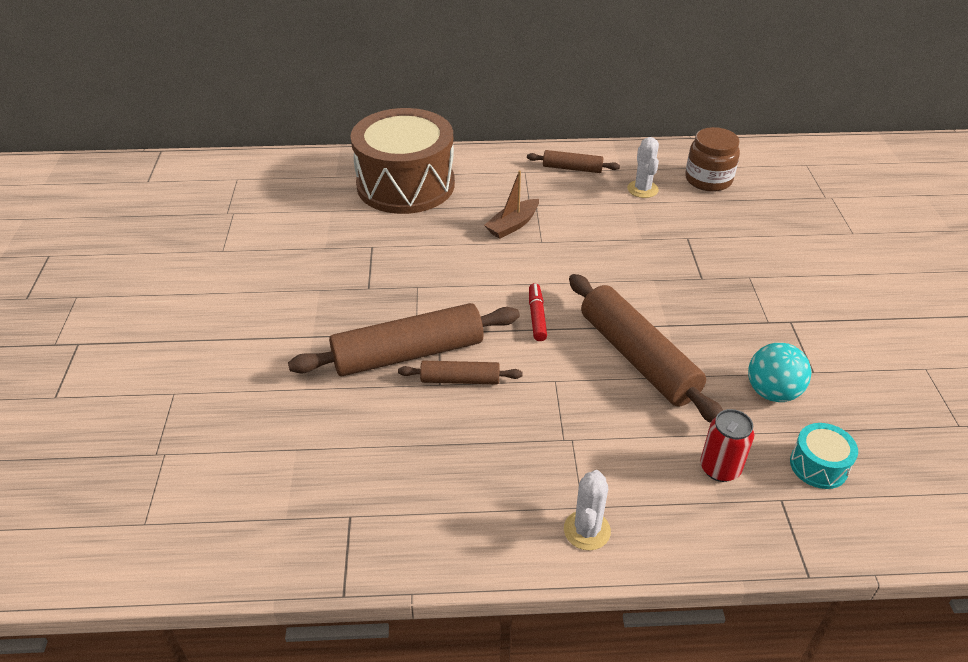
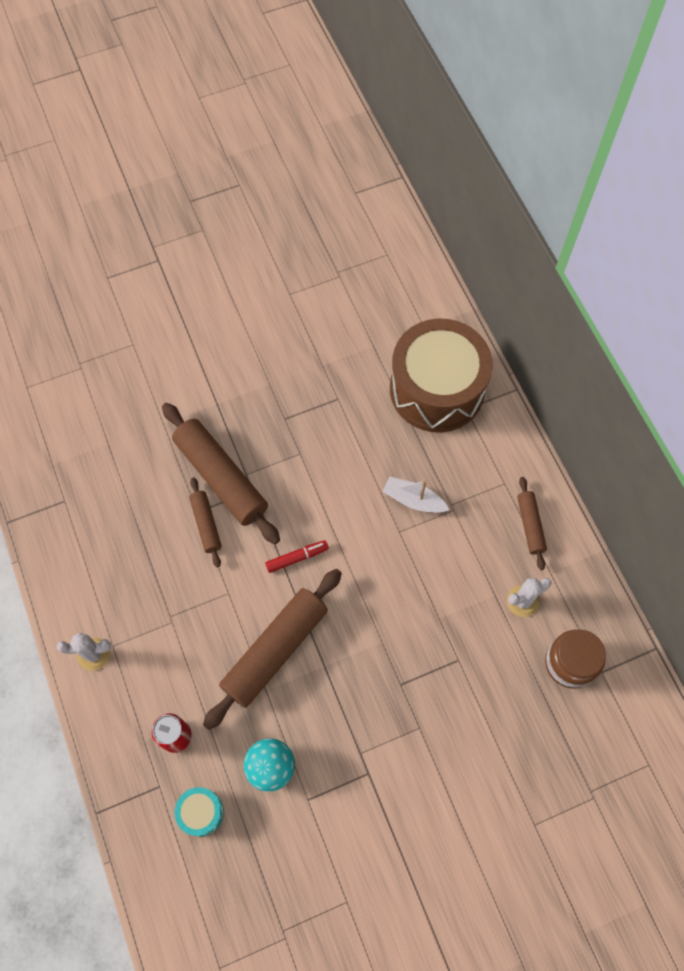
camera: 70 degrees right, 25 degrees up
(512, 225) = (413, 500): brown boat -> white boat

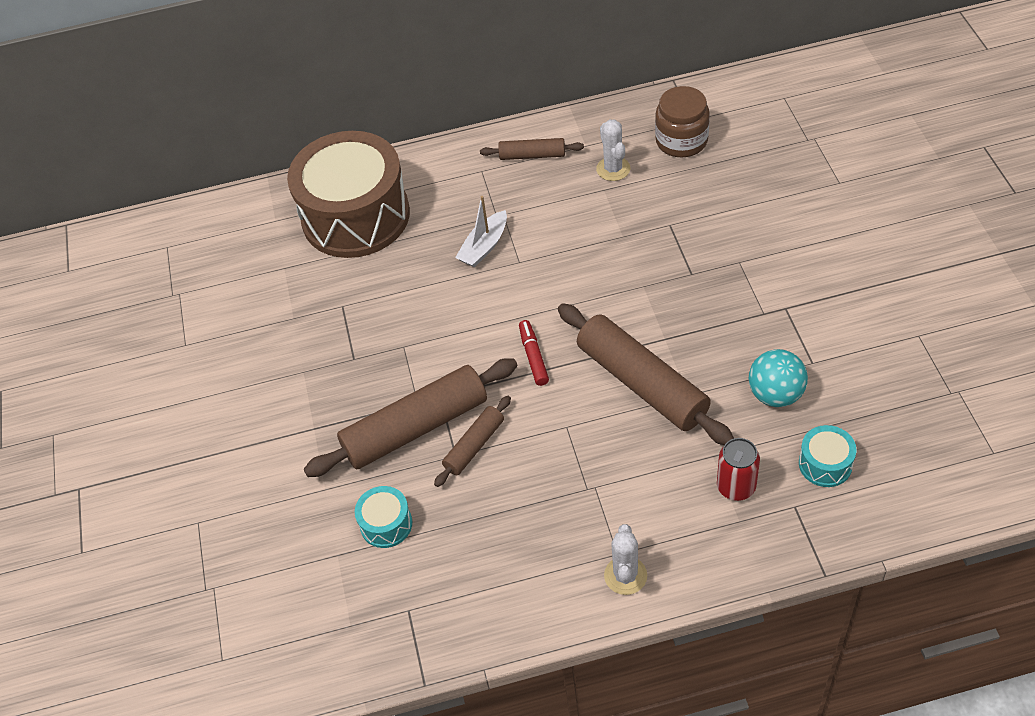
camera: 75 degrees left, 15 degrees down
(134, 472) = (386, 524): none -> turquoise drum
(206, 524) = (474, 446): brown rolling pin -> brown rolling pin turned 45 degrees counterclockwise

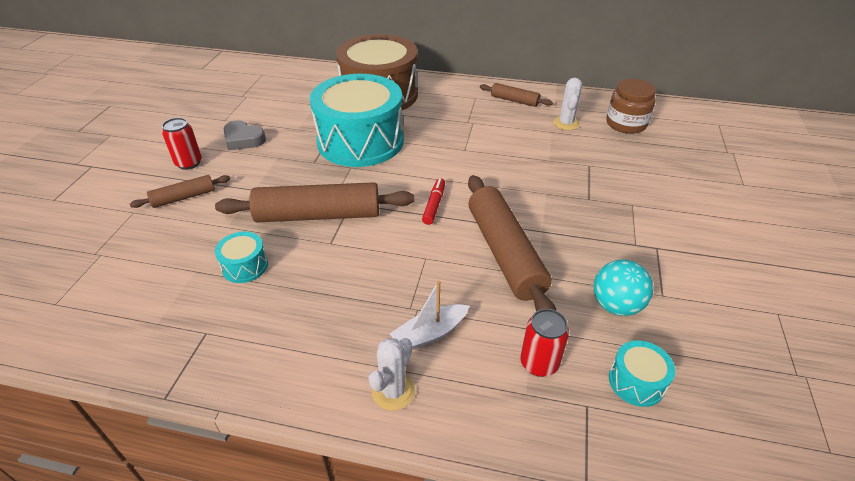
camera: 20 degrees right, 10 degrees down
(200, 428) = (189, 163): none -> red can
(237, 364) = (243, 139): none -> grey heart
(387, 303) = (360, 141): none -> turquoise drum
(474, 446) = (348, 242): brown rolling pin -> brown rolling pin (184, 197)
(484, 247) = (447, 134): white boat -> white boat (429, 334)

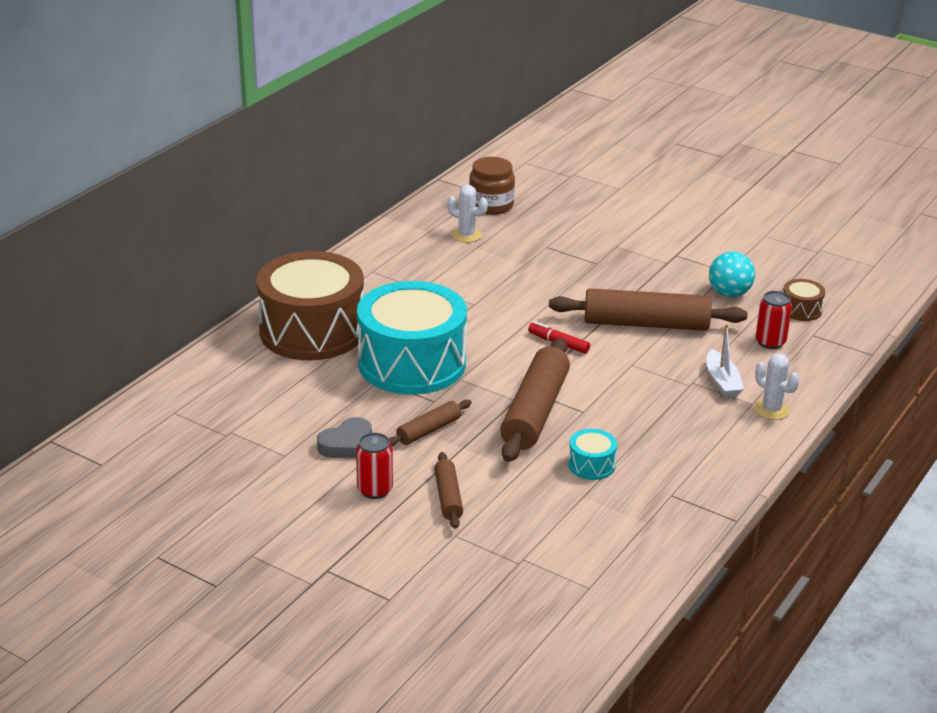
camera: 70 degrees left, 10 degrees down
(514, 100) = (397, 250): brown rolling pin -> brown rolling pin (428, 430)
(636, 382) = (801, 310): turquoise drum -> brown drum

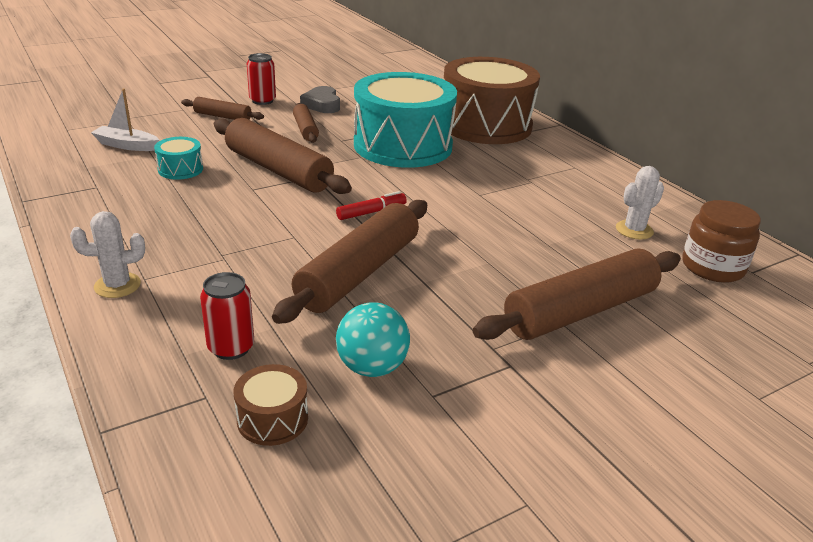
camera: 115 degrees right, 0 degrees up
(597, 242) = (580, 311): none -> brown rolling pin
(722, 382) = (201, 276): white boat -> white boat (126, 145)

